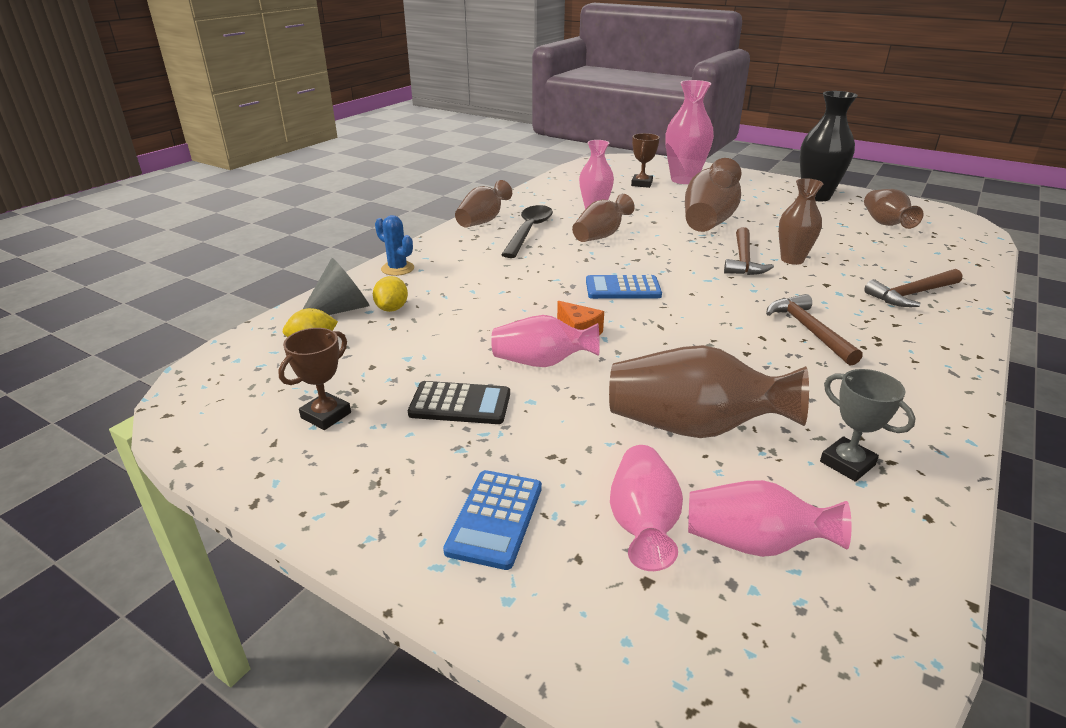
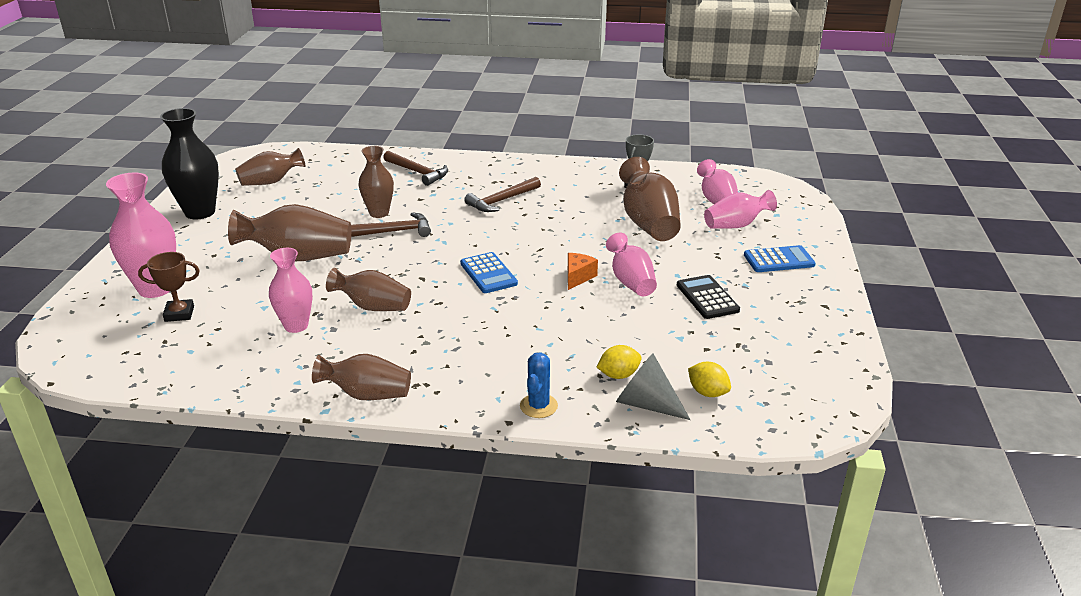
camera: 115 degrees left, 0 degrees up
(326, 415) = (774, 343): brown trophy -> none
(529, 231) = (384, 353): black spoon -> none

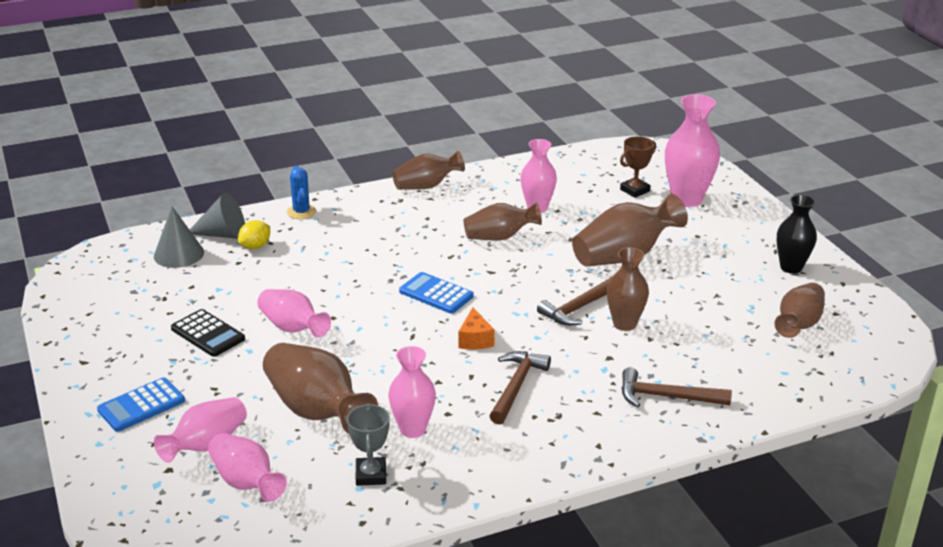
camera: 150 degrees right, 0 degrees up
(200, 212) = (791, 267): black vase -> black vase, size x0.66
(578, 277) = (348, 317): orange cheese -> orange cheese (475, 340)
(592, 198) = (413, 429): none -> pink vase
(707, 392) = (179, 254): yellow lemon -> grey cone

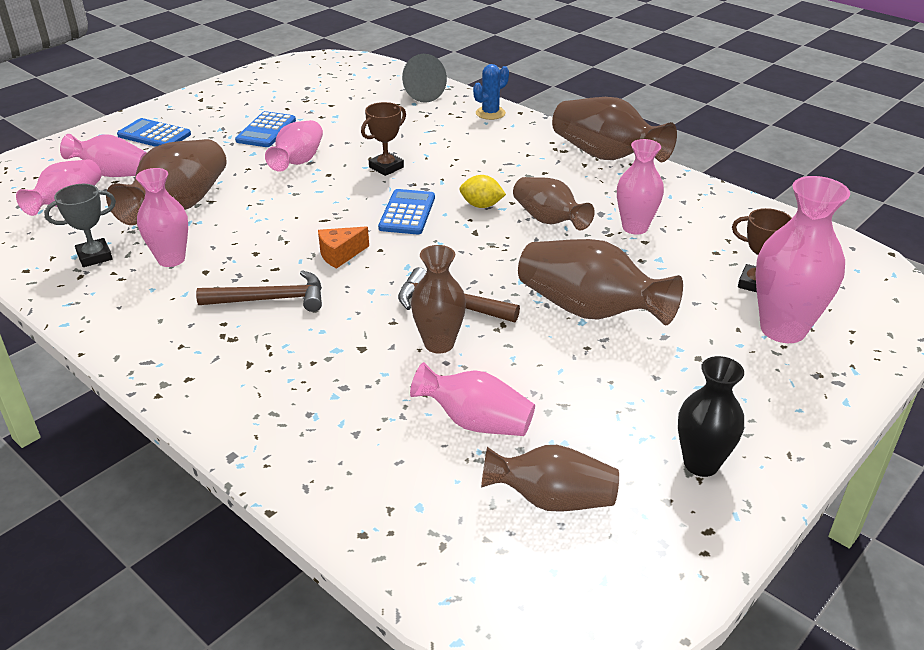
camera: 65 degrees right, 5 degrees up
(179, 254) = (374, 87): grey cone -> none
(208, 334) = (266, 130): black calculator -> blue calculator
(255, 246) = (414, 111): yellow lemon -> yellow lemon (481, 205)
(349, 285) = (386, 167): none -> brown trophy
(426, 186) = (606, 156): brown vase -> brown vase, size x1.52
(666, 397) = (305, 409): brown hammer -> none
(716, 331) = (475, 422): none -> pink vase

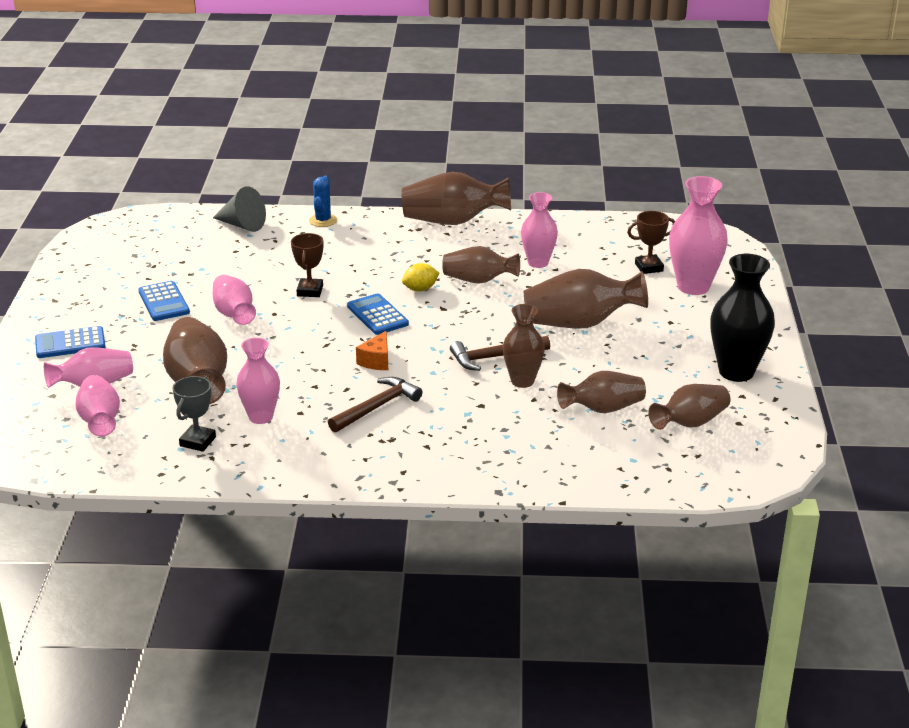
camera: 40 degrees left, 5 degrees down
(475, 422) = (603, 409): pink vase -> brown vase
(701, 464) = (736, 372): black vase -> black vase, size x1.52

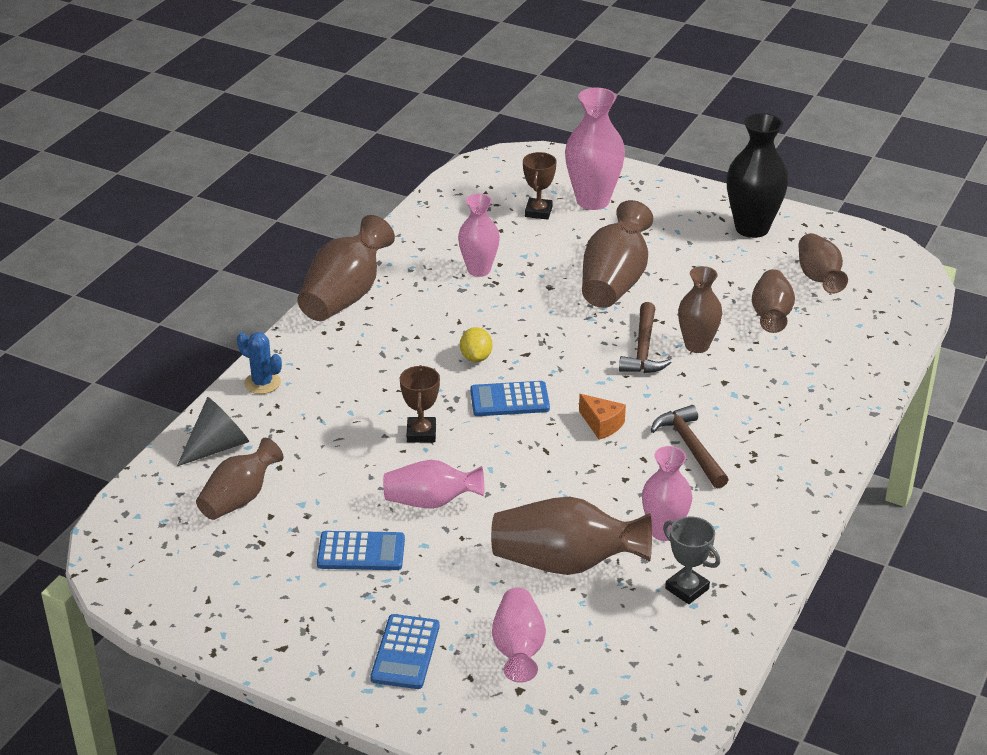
camera: 65 degrees left, 5 degrees up
(100, 420) = (600, 658): pink vase -> none
(310, 291) = (421, 433): brown trophy -> brown trophy turned 60 degrees clockwise
(478, 280) = (486, 316): brown vase -> brown vase (239, 498)

